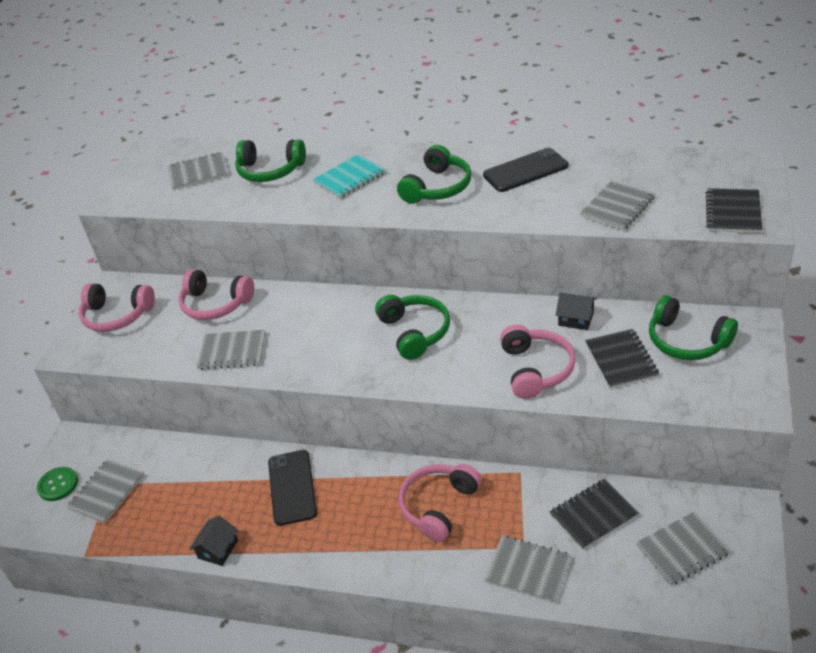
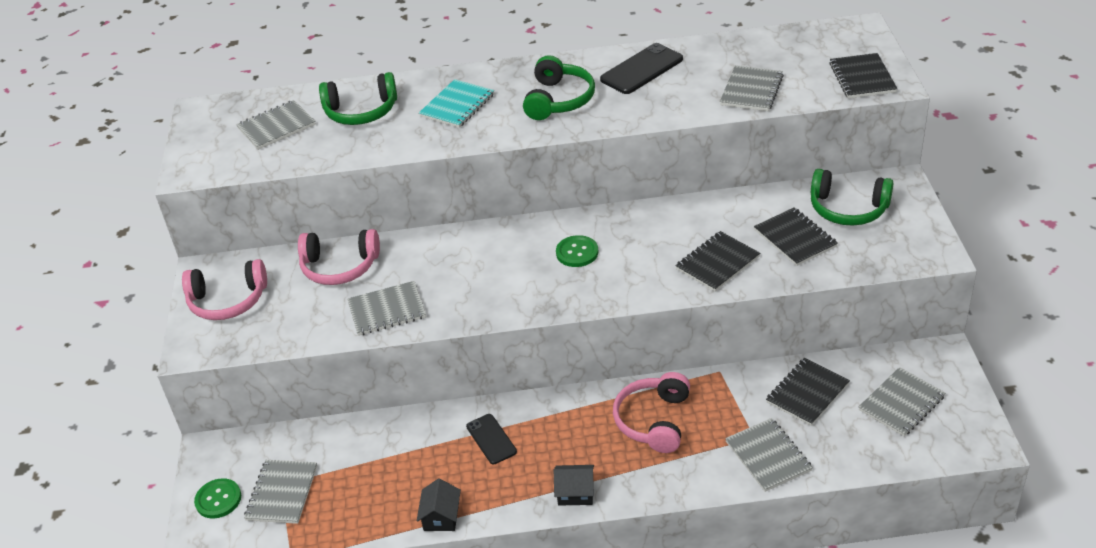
camera: 20 degrees left, 0 degrees up
(292, 487) = (491, 439): black phone -> black phone, size x0.64
(415, 332) = (577, 252): green headphones -> green button
(528, 570) = (768, 456): grey notebook -> grey notebook turned 60 degrees clockwise
(536, 369) = (717, 263): pink headphones -> black notebook
(576, 319) = (733, 209): black house -> black house (575, 492)

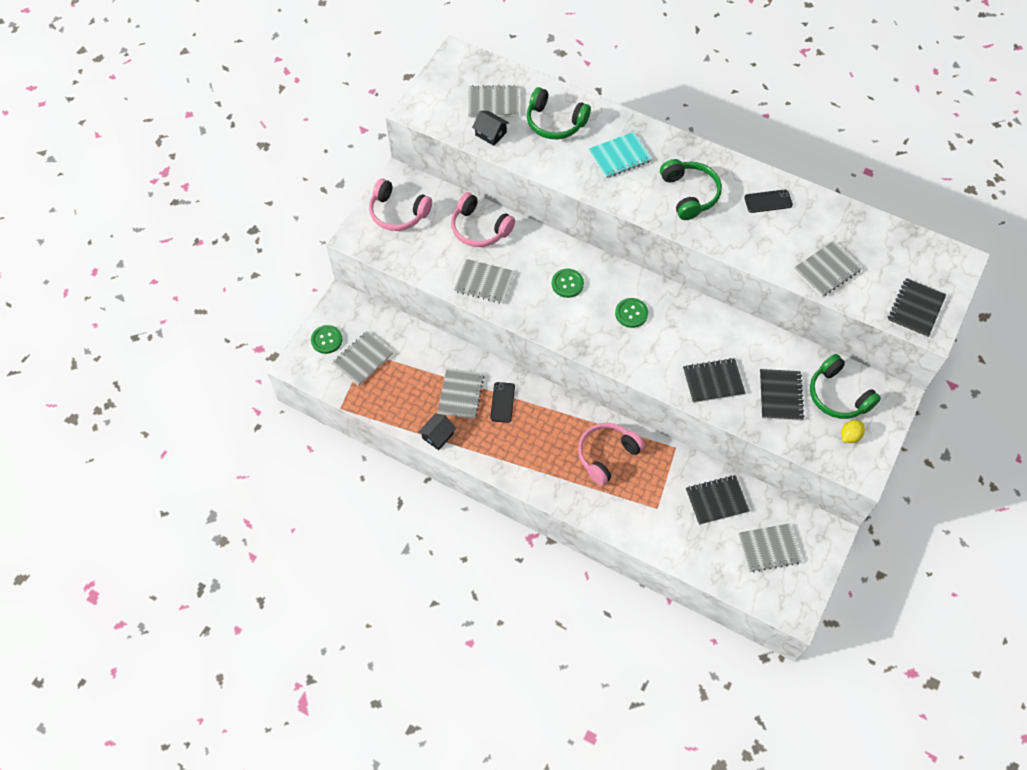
camera: 30 degrees right, 20 degrees up
(484, 263) = (567, 284): none -> green button
(558, 100) = (689, 194): green headphones -> green headphones turned 60 degrees counterclockwise
(575, 492) = (523, 472): black house -> black house (491, 134)
(641, 69) = (768, 201): black phone -> black phone, size x0.64
(768, 456) = (654, 527): grey notebook -> grey notebook (460, 394)
(893, 234) = (849, 436): none -> yellow lemon

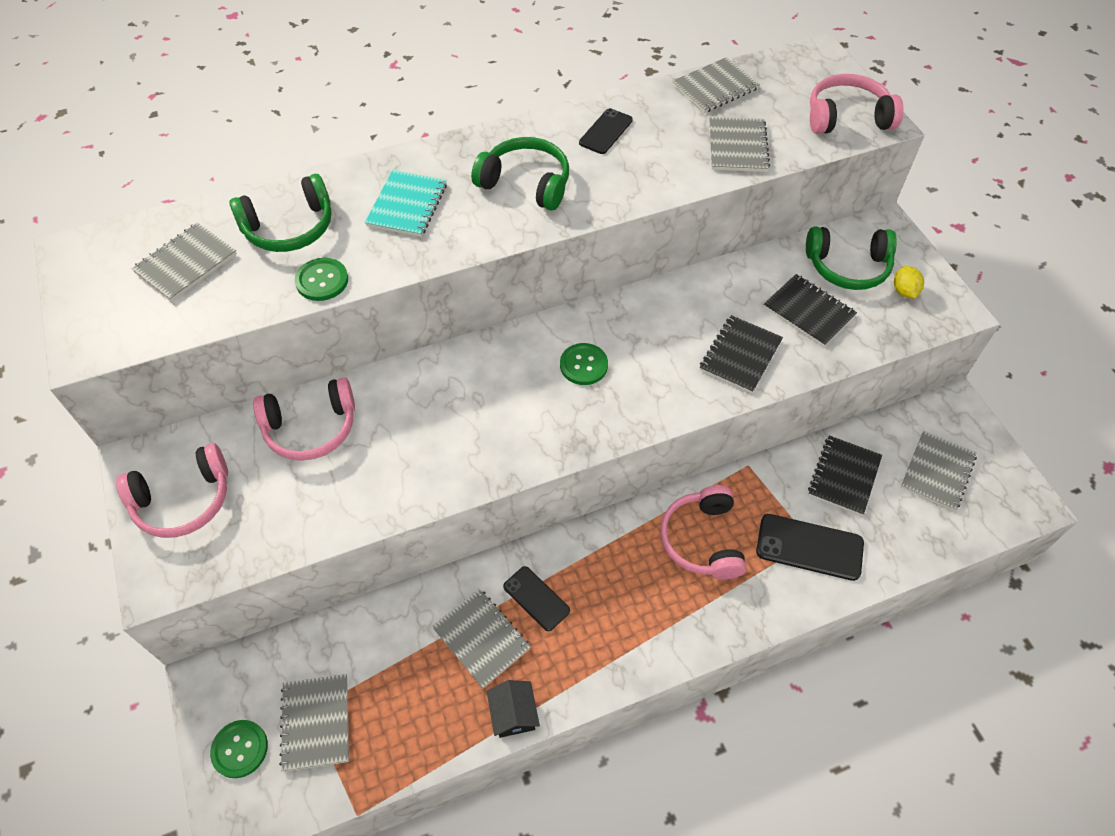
camera: 50 degrees left, 5 degrees down
(484, 282) = (389, 480): grey notebook -> grey notebook (715, 87)
(491, 134) = (224, 297): black house -> none
(567, 284) = (482, 396): green button -> green button (322, 281)
(652, 510) = (809, 547): none -> black phone
(915, 309) = (847, 117): black notebook -> pink headphones

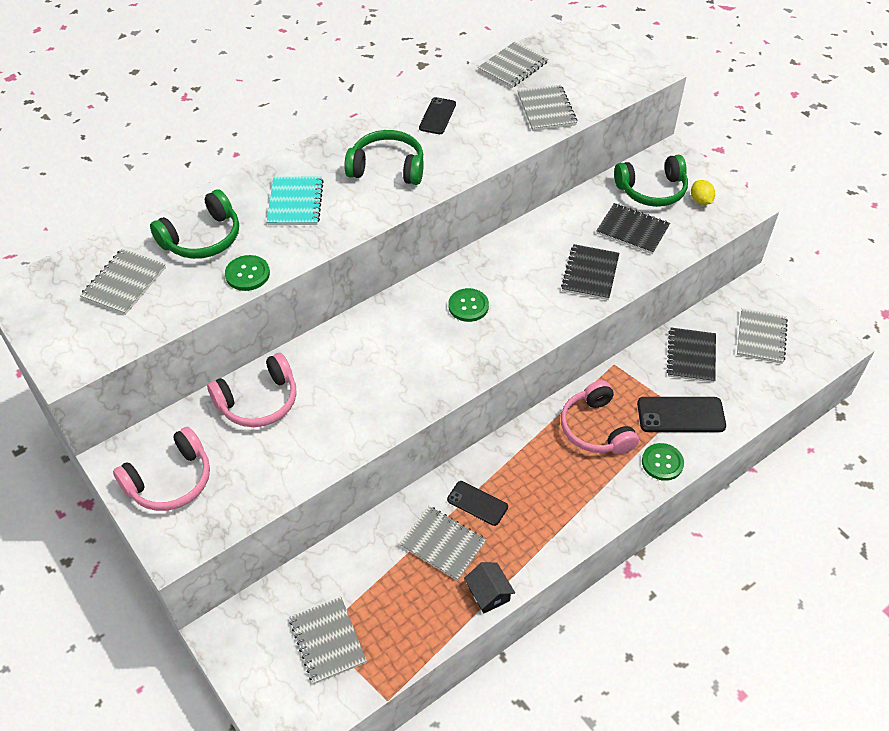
camera: 15 degrees left, 5 degrees down
(240, 749) = (270, 677): green button -> green button (662, 462)
(847, 117) = (624, 73): pink headphones -> none

